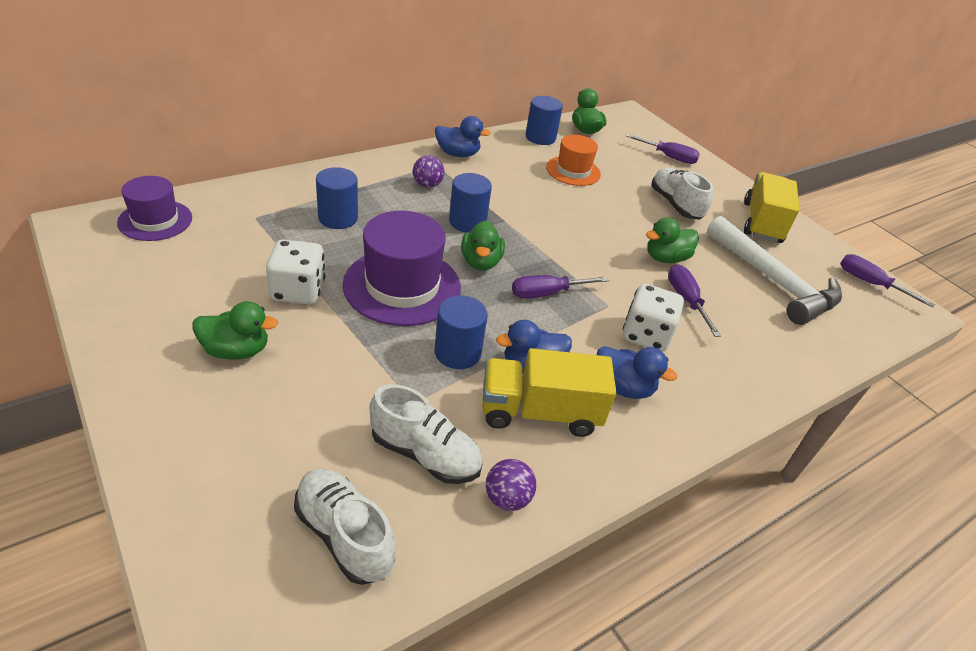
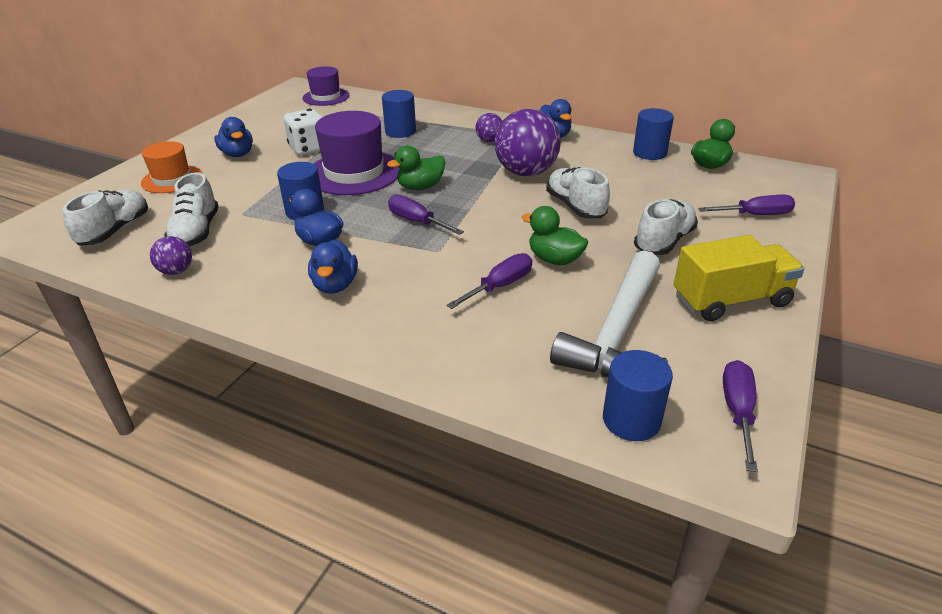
camera: 65 degrees right, 5 degrees down
(236, 350) = (237, 154): green duck -> blue duck
(467, 222) = (465, 167): blue cylinder -> blue cylinder (631, 420)
(513, 200) = (526, 172): none -> purple ball
(539, 412) = (271, 258): yellow truck -> none
(573, 171) = (622, 180): orange hat -> orange hat (172, 179)
(594, 210) = (575, 207): none -> white shoe
(646, 335) = (418, 278): white dice -> none
(668, 157) = (755, 215): purple screwdriver -> purple screwdriver turned 90 degrees counterclockwise

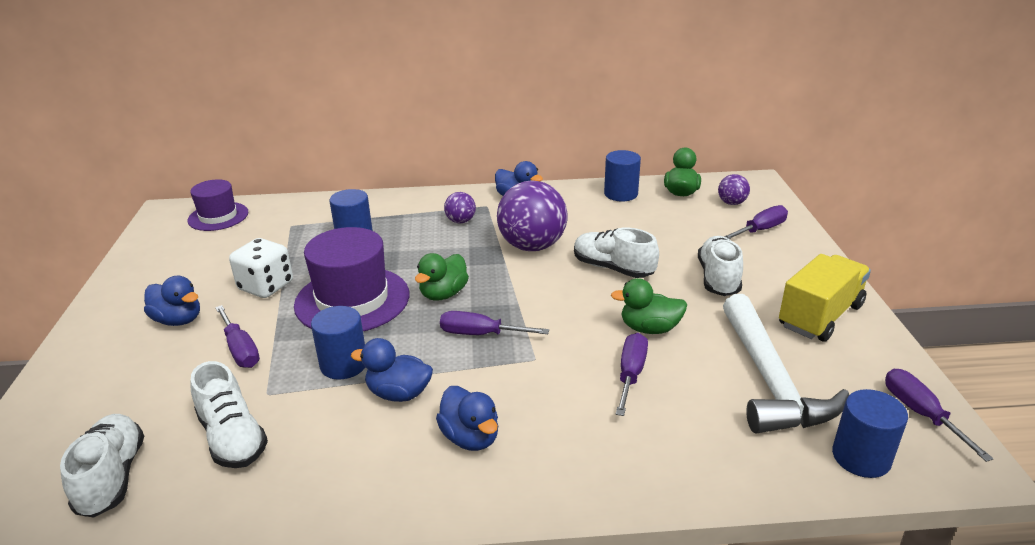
camera: 30 degrees left, 5 degrees down
(172, 179) = (120, 381): orange hat -> none
(176, 271) = (261, 497): purple ball -> purple ball (731, 203)
(254, 182) = (240, 350): none -> purple screwdriver

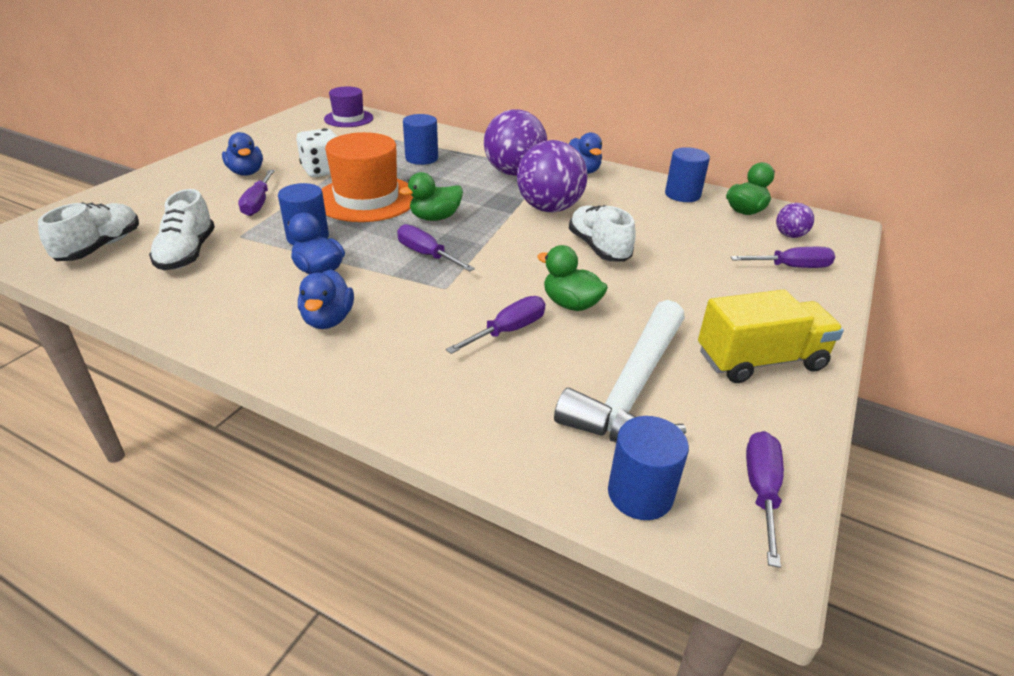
camera: 30 degrees right, 5 degrees up
(352, 300) = (367, 198): purple hat -> orange hat
(460, 221) = (514, 173): purple ball -> purple ball, size x2.09
(718, 278) = (691, 290): white shoe -> none

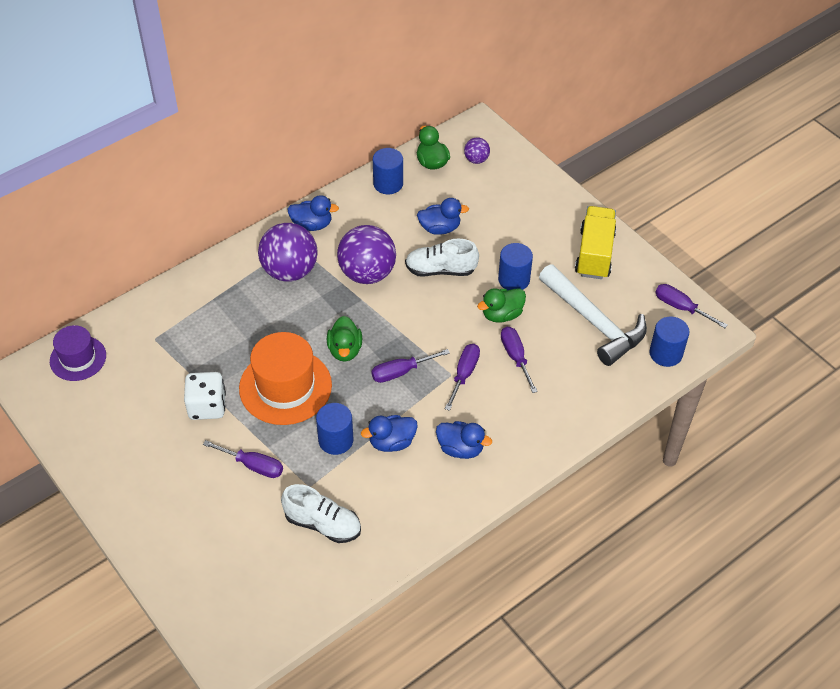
camera: 65 degrees left, 15 degrees up
(100, 247) = (280, 585): white shoe -> none
(246, 172) = (177, 466): blue duck -> blue duck (440, 228)
(421, 158) = (221, 326): blue cylinder -> blue cylinder (514, 279)
(791, 267) = (513, 183): purple screwdriver -> purple screwdriver (464, 374)

